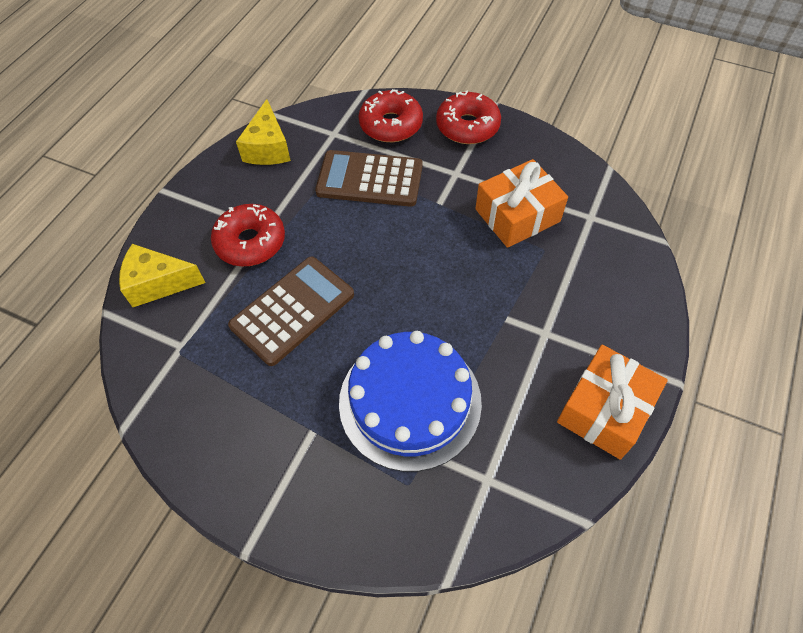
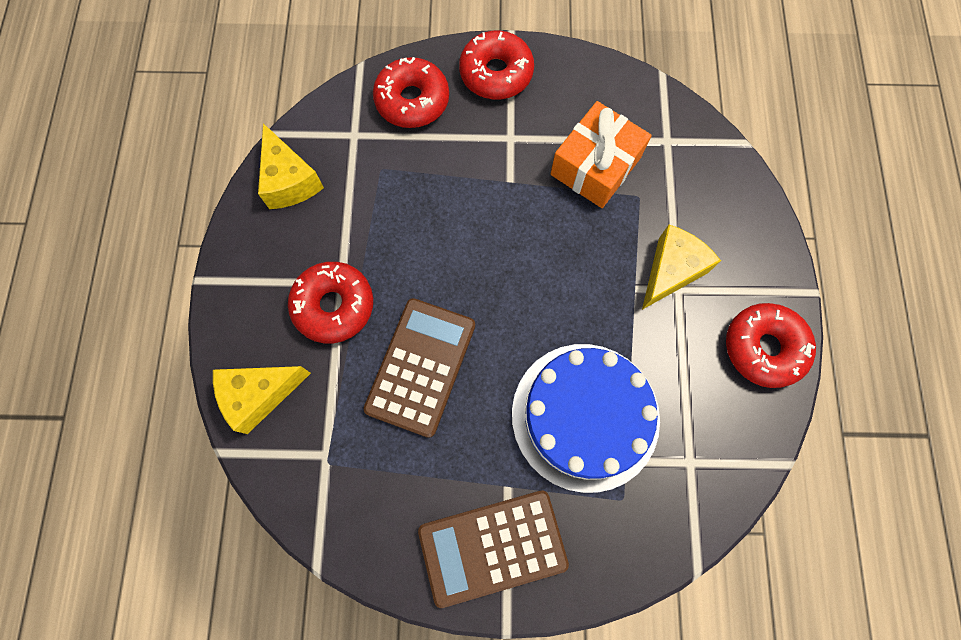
camera: 25 degrees left, 15 degrees up
(370, 179) = (423, 179): brown calculator -> brown calculator (492, 547)
(545, 316) = (671, 271): none -> yellow cheese
(605, 410) = (763, 348): orange gift -> red donut

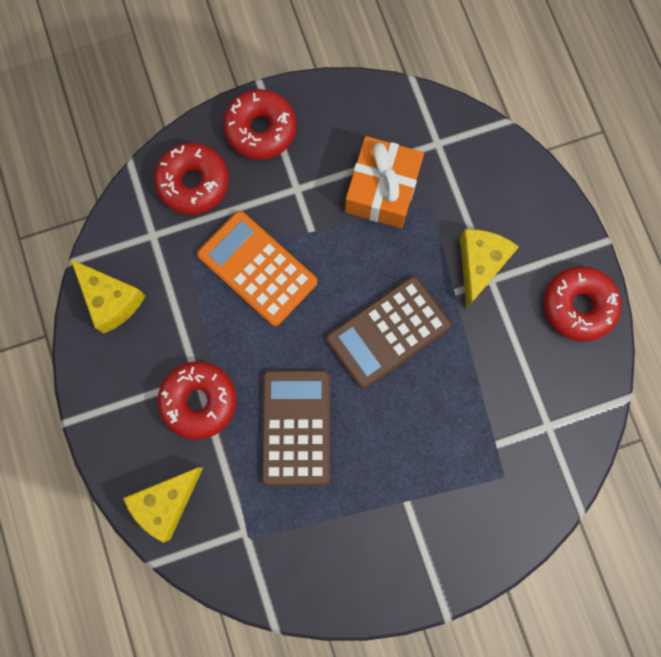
camera: 20 degrees left, 5 degrees up
(443, 199) = (257, 268): none -> orange calculator
(492, 547) = (411, 554): brown calculator -> brown calculator (388, 332)
(585, 416) = (449, 419): blue cake -> none

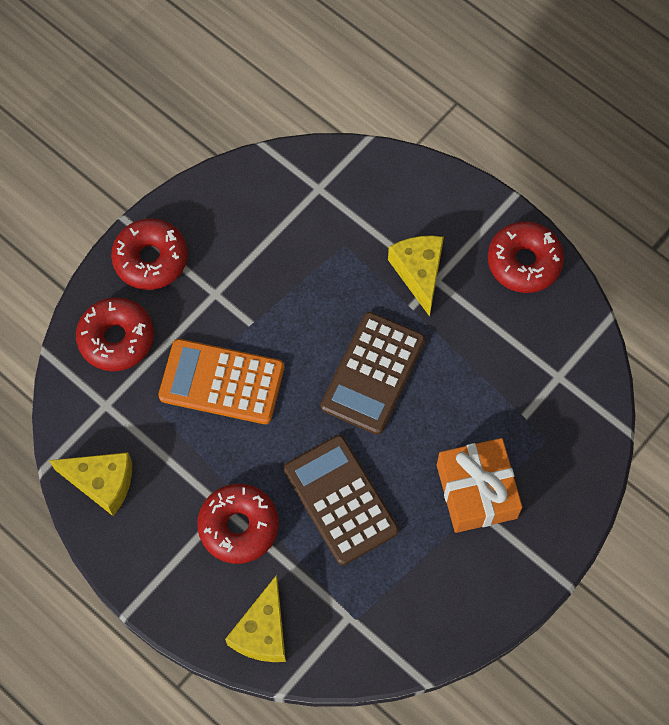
camera: 30 degrees left, 10 degrees down
(382, 190) = (294, 254): orange gift -> orange gift (476, 491)

